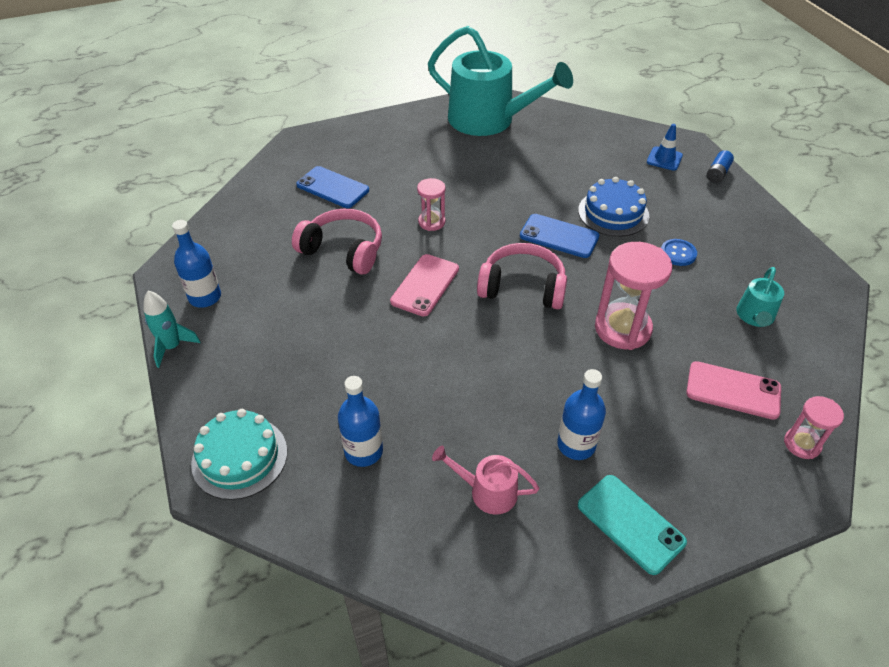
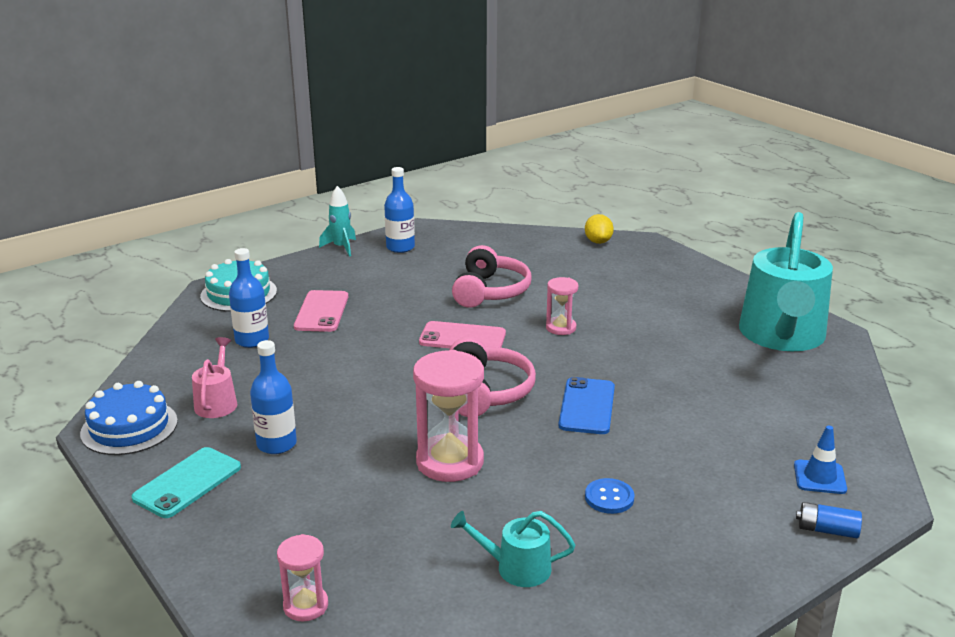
camera: 75 degrees right, 20 degrees down
(281, 163) = (598, 241): none -> yellow lemon
(332, 187) = (579, 271): blue phone -> none
(613, 213) = (659, 441): blue cake -> blue cake (129, 427)
(733, 390) = (378, 548): pink phone -> pink phone (322, 312)

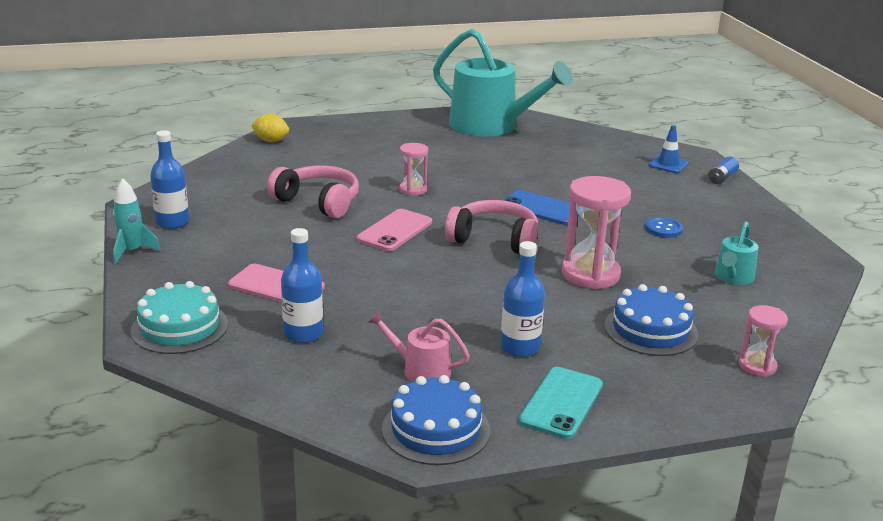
camera: 70 degrees left, 0 degrees up
(187, 483) = (561, 403): turquoise phone -> turquoise phone turned 60 degrees clockwise
(350, 518) = (651, 330): none -> blue cake

